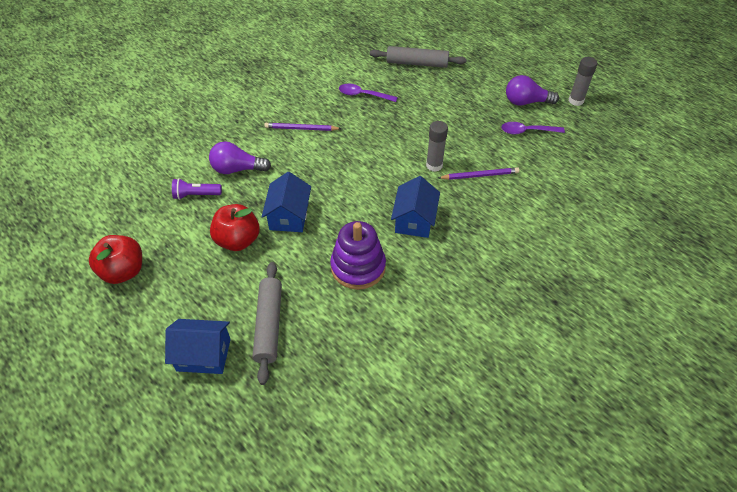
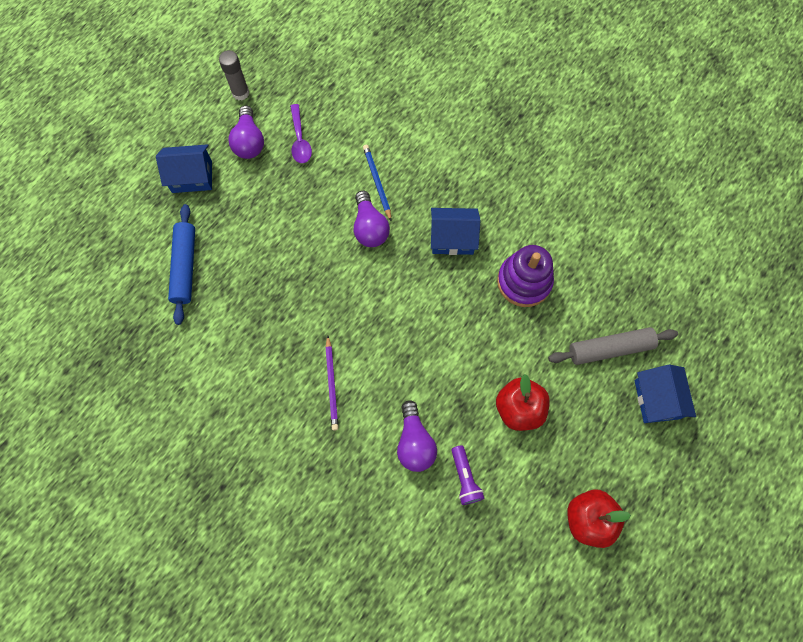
camera: 100 degrees left, 20 degrees up
(289, 216) = (474, 364): blue house -> blue house (192, 176)
(363, 95) = (257, 322): purple spoon -> none
(417, 63) = (185, 267): grey rolling pin -> blue rolling pin
(434, 165) = (370, 228): grey glue stick -> purple light bulb
(480, 175) = (377, 182): purple pencil -> blue pencil

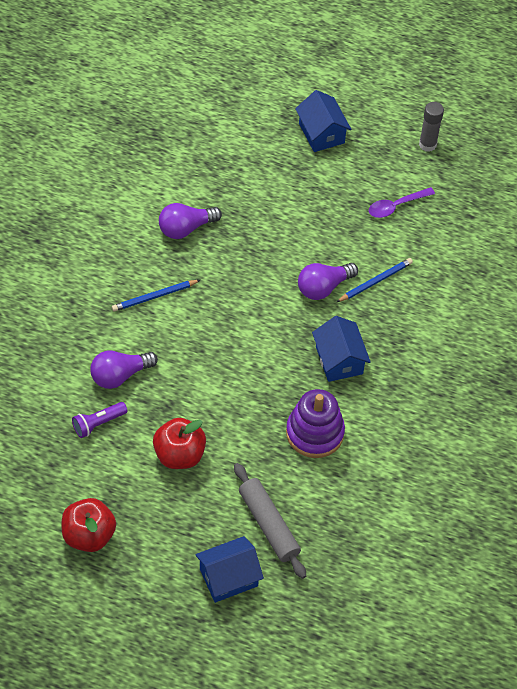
camera: 70 degrees right, 15 degrees down
(185, 267) = (229, 155): blue rolling pin -> none
(249, 142) = (376, 166): purple light bulb -> purple light bulb (185, 228)
(332, 384) = (154, 297): purple pencil -> blue pencil

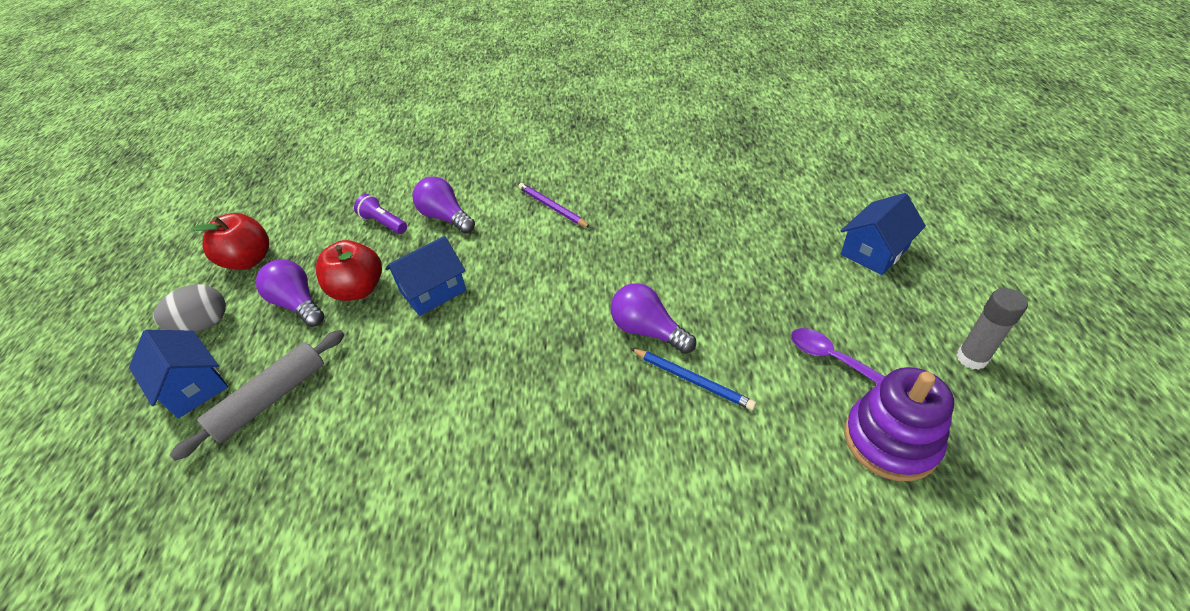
camera: 75 degrees right, 10 degrees down
(154, 297) = (552, 207): blue pencil -> purple pencil
(159, 571) = (203, 324): none -> grey egg
(185, 228) = (651, 199): purple light bulb -> purple light bulb (298, 304)
(315, 433) = (419, 398): purple stacking toy -> purple stacking toy (890, 440)
(339, 360) = (543, 384): blue house -> blue house (433, 291)

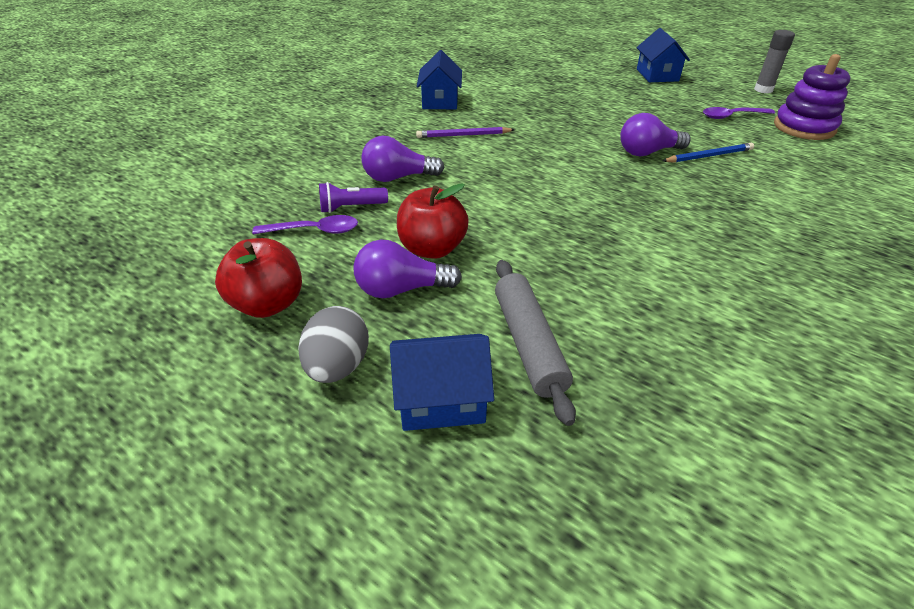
camera: 55 degrees left, 5 degrees down
(341, 226) = (314, 231): none -> purple spoon
(433, 291) = (490, 213): blue house -> blue house (440, 101)

